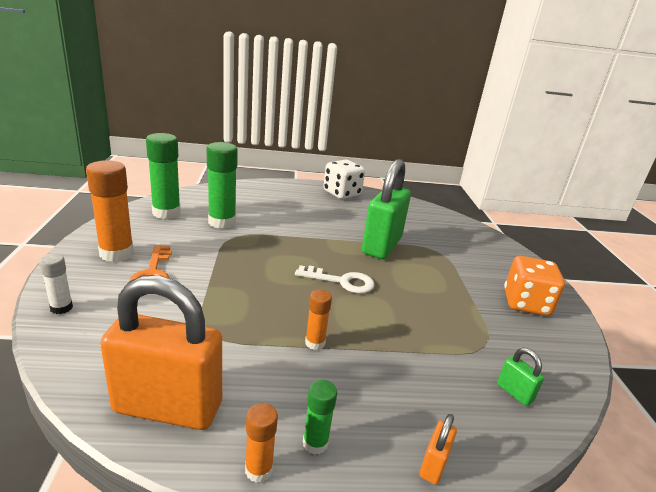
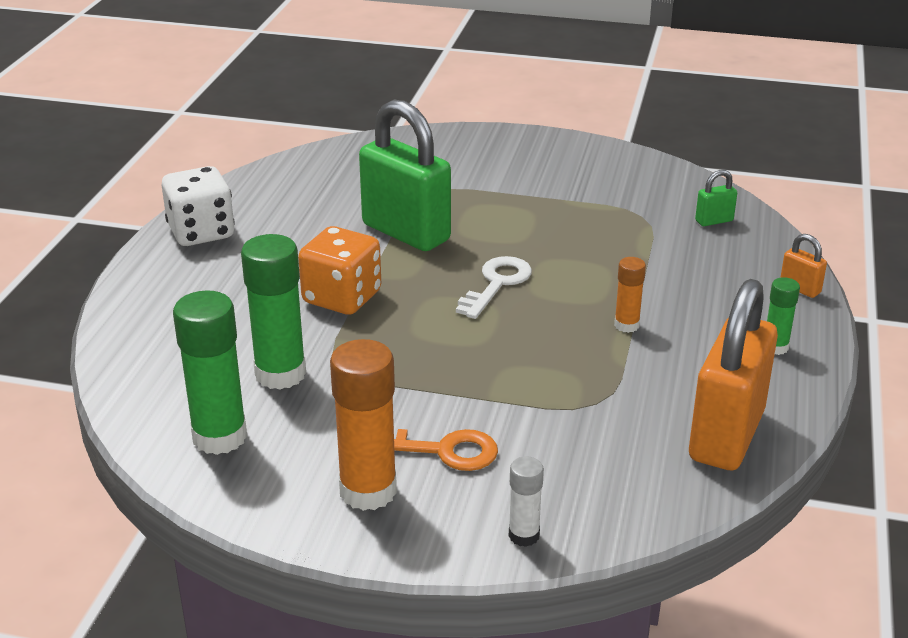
camera: 70 degrees left, 5 degrees up
(258, 470) = (806, 383): orange glue stick -> none
(526, 303) = (568, 166): orange dice -> orange dice (342, 298)

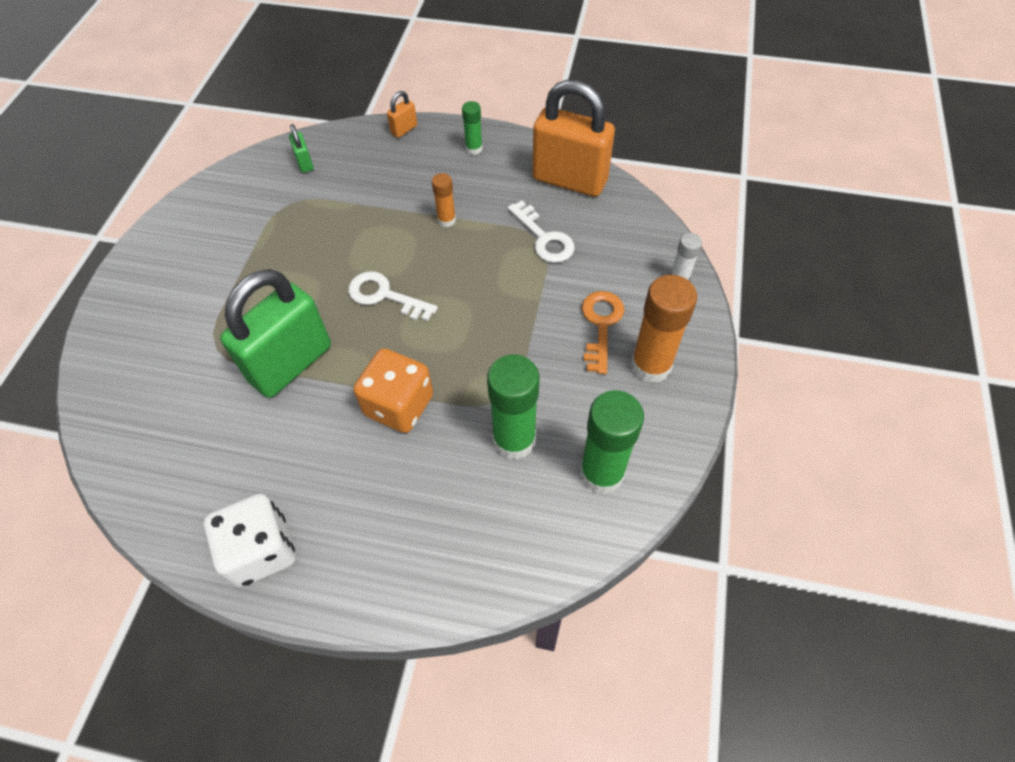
camera: 90 degrees left, 25 degrees up
(601, 406) = (544, 238): none -> white key

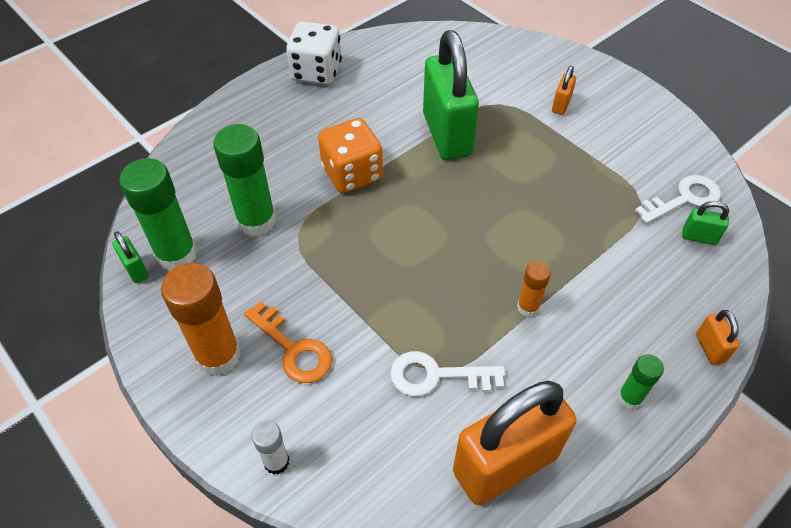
camera: 125 degrees right, 5 degrees down
(189, 301) = (561, 105): none -> orange padlock
(385, 296) = (467, 215): white key -> white key (683, 199)
(644, 492) = (135, 269): none -> green padlock

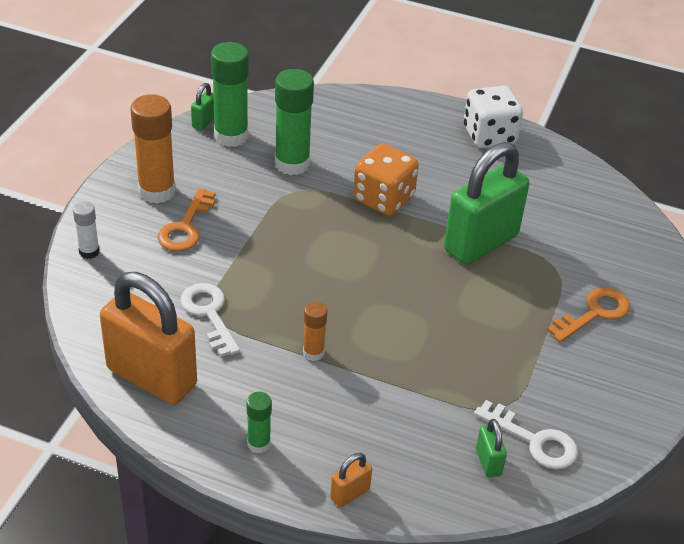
camera: 60 degrees right, 10 degrees down
(561, 105) = (594, 313): orange padlock -> orange key

